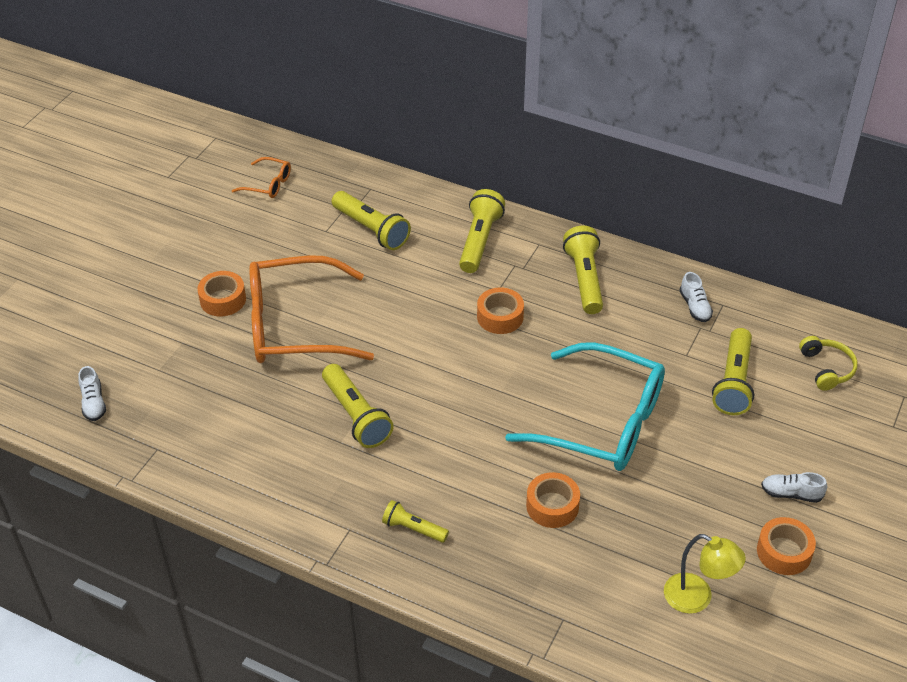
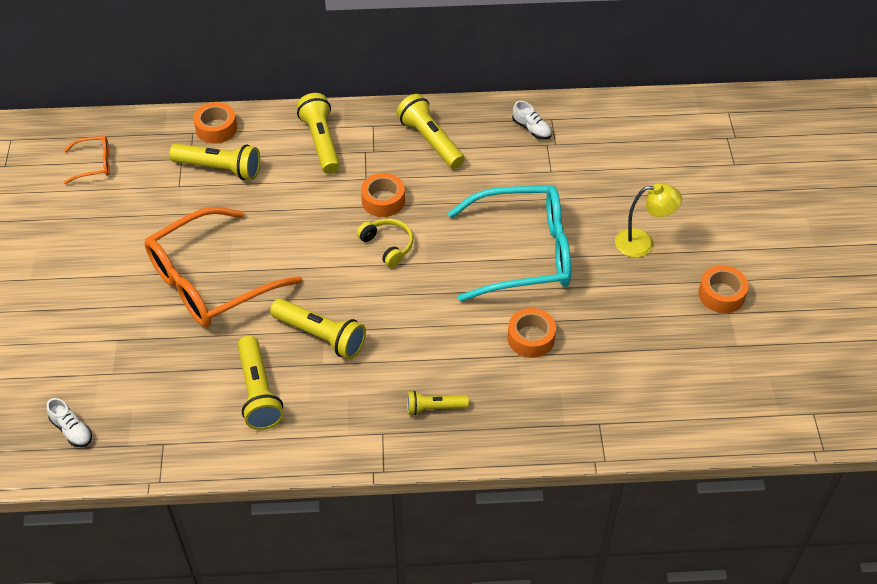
camera: 30 degrees left, 5 degrees up
(223, 300) = (127, 285): orange tape -> orange tape (216, 128)
(697, 598) = (684, 359): yellow lamp -> yellow lamp (642, 243)
(733, 382) = (600, 178): yellow flashlight -> yellow flashlight (258, 392)
(791, 494) = (698, 248): white shoe -> none
(826, 368) = (660, 139): yellow headphones -> yellow headphones (387, 245)

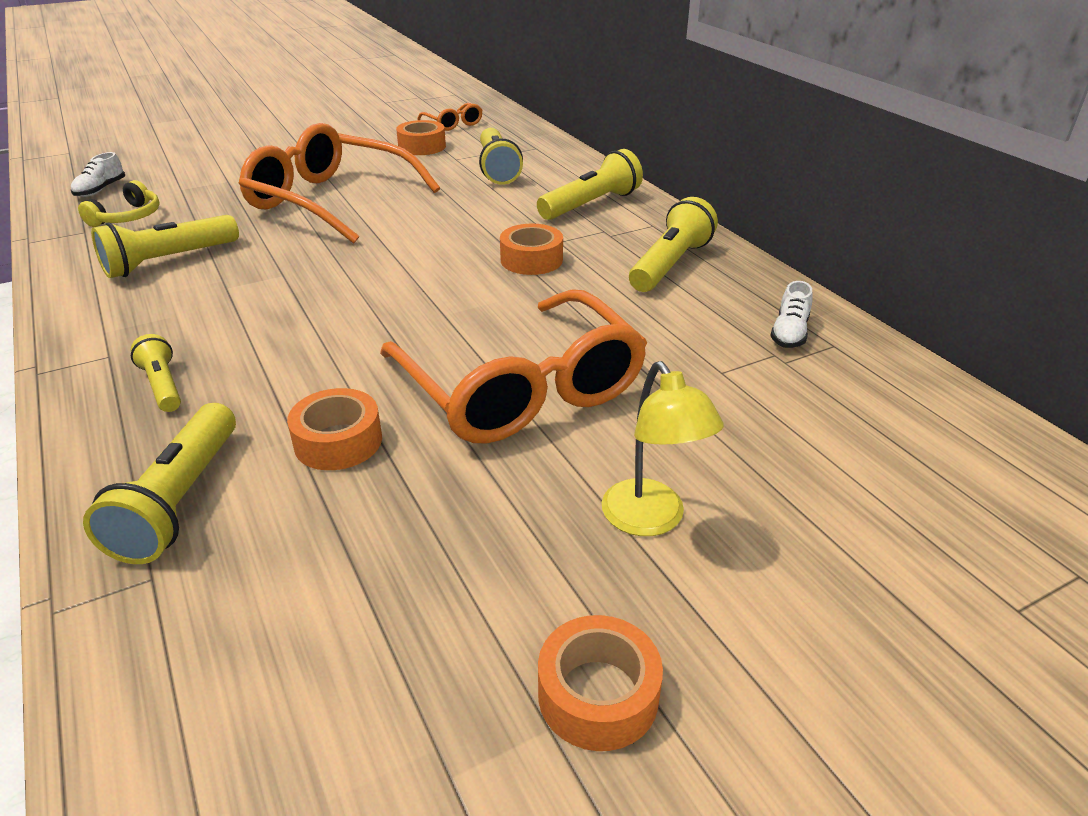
camera: 65 degrees right, 15 degrees down
(216, 128) = (553, 155): orange tape -> orange tape (422, 146)
(320, 336) = (273, 275): yellow flashlight -> yellow flashlight (180, 500)
(387, 245) = (454, 281): yellow headphones -> yellow headphones (128, 217)
(524, 253) = (521, 389): turquoise glasses -> orange glasses

